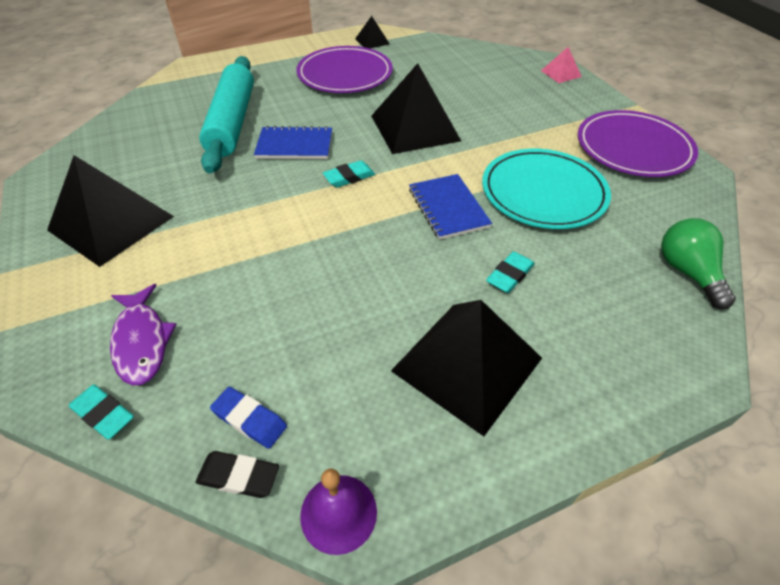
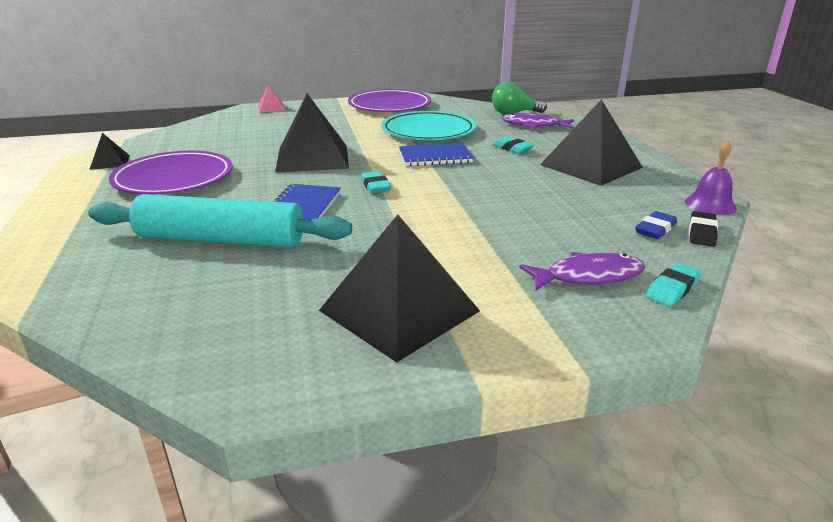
camera: 80 degrees left, 20 degrees down
(635, 298) = (534, 125): none -> purple fish

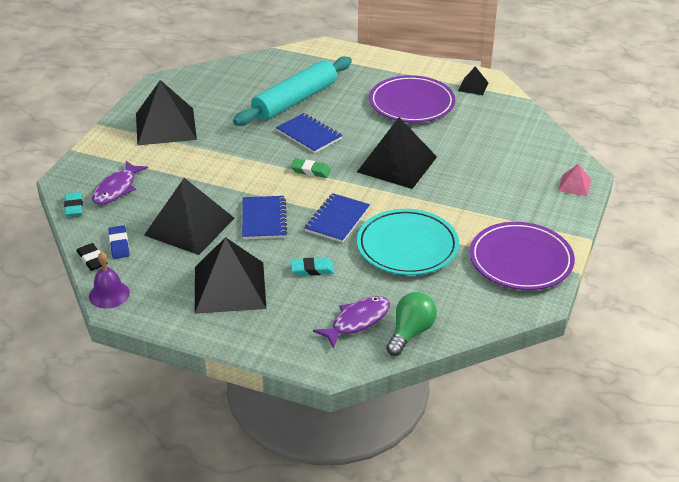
camera: 125 degrees right, 10 degrees up
(375, 186) = (310, 171): turquoise eraser -> green eraser
(486, 181) = (264, 219): none -> blue notebook
(559, 207) = (189, 226): none -> black pyramid

